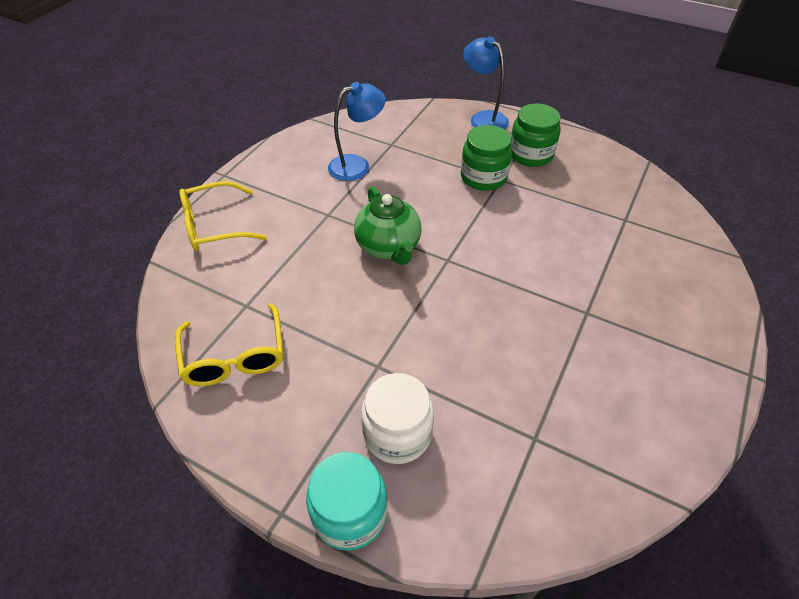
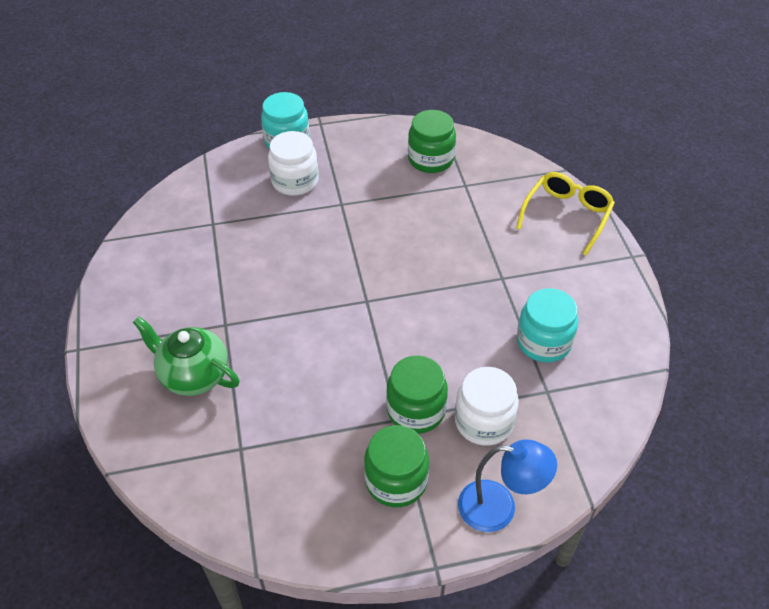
camera: 140 degrees right, 0 degrees up
(235, 357) = (431, 159): yellow glasses -> green jar
(357, 165) = (543, 342): blue lamp -> turquoise jar
(388, 247) = (422, 282): green teapot -> green teapot (193, 375)
(447, 151) = (484, 421): none -> white jar

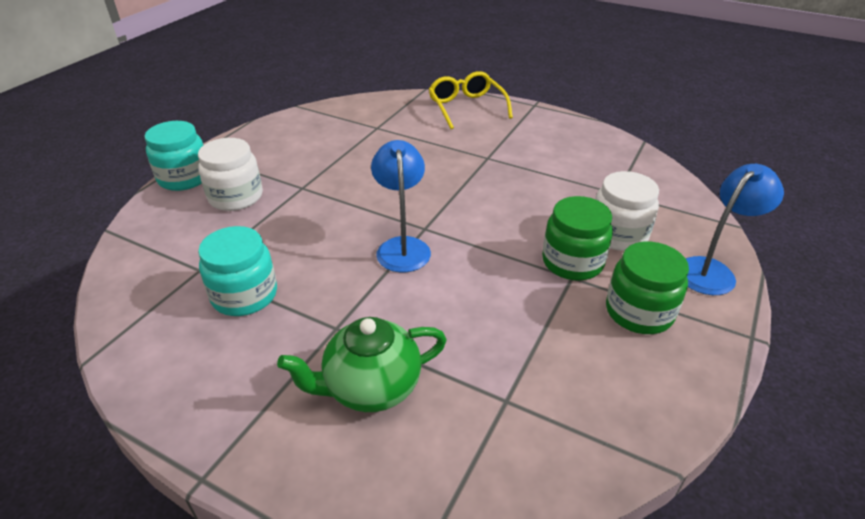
camera: 50 degrees left, 10 degrees down
(333, 303) = (402, 247): none -> blue lamp
(431, 159) = (328, 127): green jar -> none
(543, 342) = (569, 171): turquoise jar -> turquoise jar (244, 295)

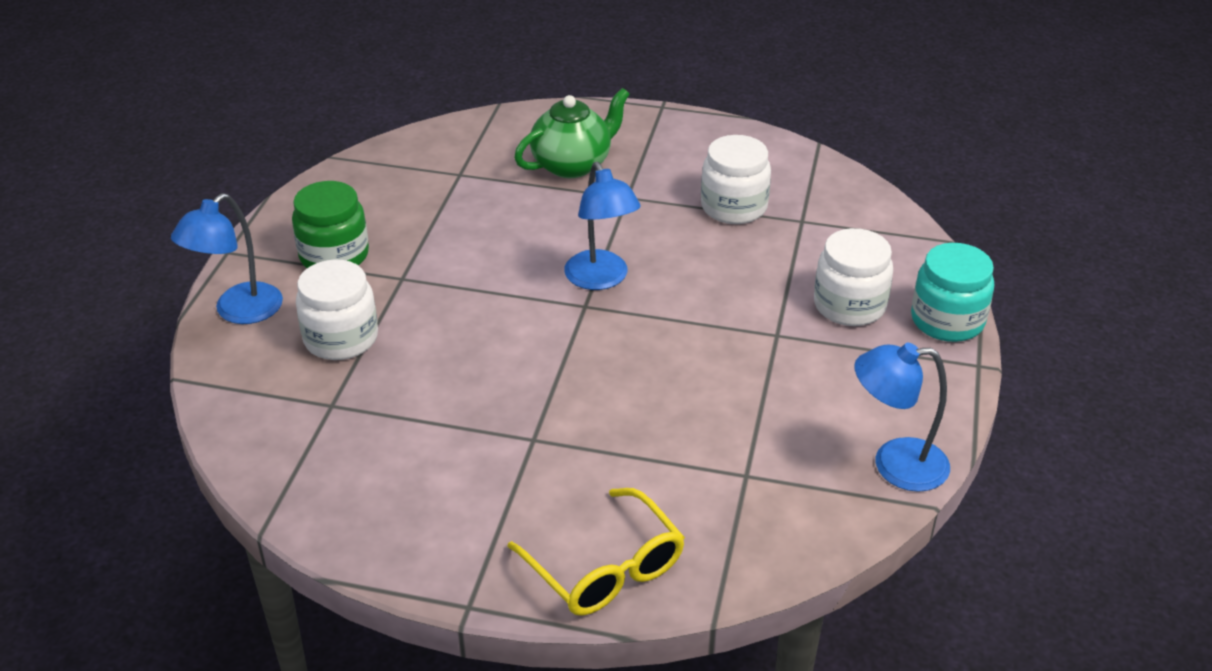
camera: 165 degrees right, 0 degrees up
(244, 295) = (734, 207): turquoise jar -> white jar
(297, 121) = (895, 465): none -> blue lamp
(572, 262) = (400, 294): green jar -> none

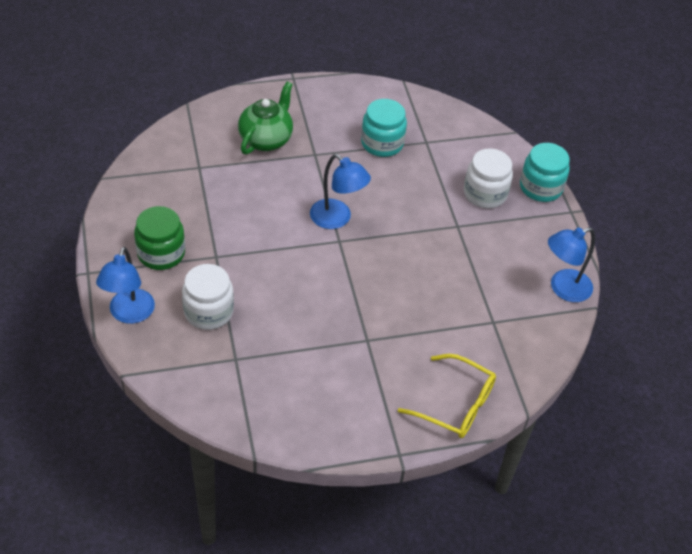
camera: 30 degrees left, 10 degrees up
(734, 207) = (382, 143): white jar -> turquoise jar

